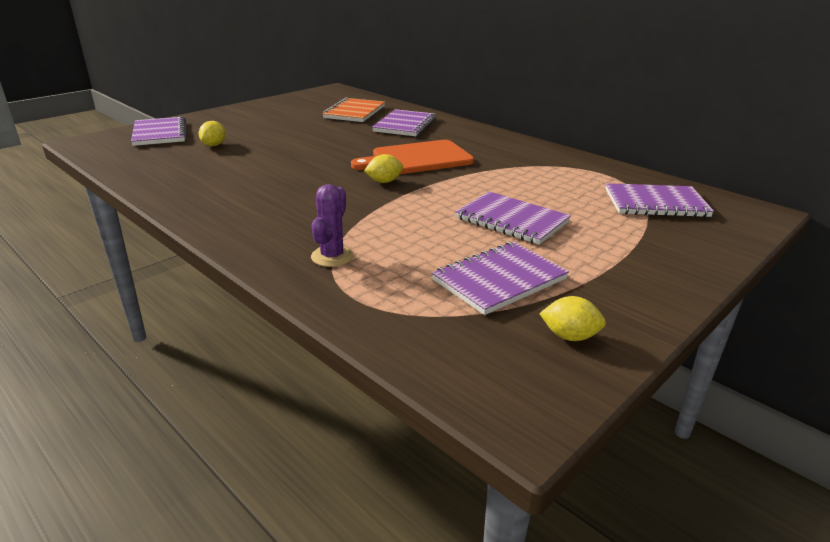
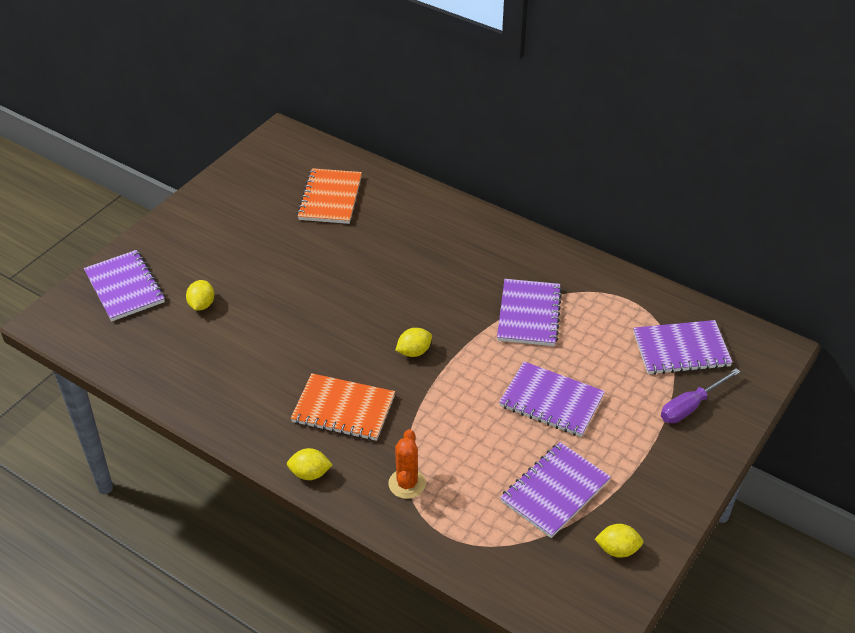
camera: 10 degrees left, 15 degrees up
(234, 239) = (310, 473): none -> yellow lemon
(297, 205) = (343, 409): none -> orange notebook
(332, 256) = (407, 484): purple cactus -> orange cactus
(405, 125) = (400, 223): purple notebook -> purple notebook (529, 314)
(418, 158) = (435, 299): orange cutting board -> none
(667, 238) = (690, 406): none -> purple screwdriver

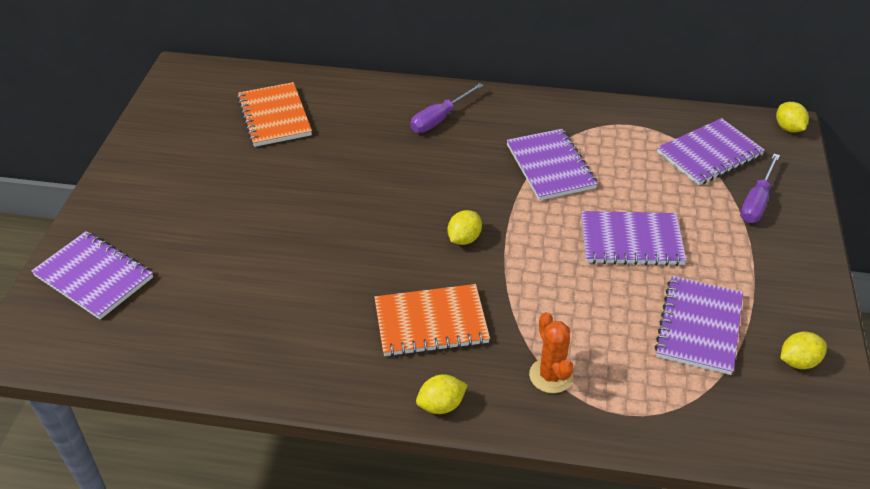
camera: 25 degrees left, 0 degrees up
(202, 305) = (199, 266): yellow lemon -> yellow lemon (788, 128)
(463, 242) = (439, 119): none -> purple screwdriver

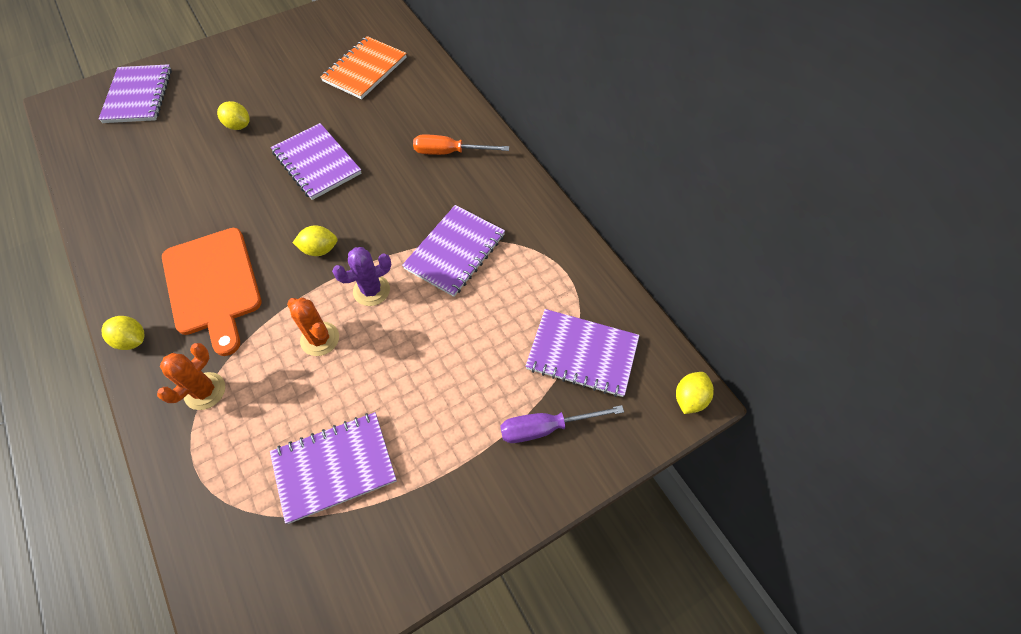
camera: 50 degrees right, 15 degrees up
(431, 322) = (213, 284): orange notebook -> orange cutting board
(439, 119) = (449, 152): purple screwdriver -> orange screwdriver
(542, 229) = (371, 290): none -> purple cactus
(563, 280) = (320, 339): none -> orange cactus
(631, 241) = (407, 358): purple notebook -> purple notebook (317, 163)
(798, 361) = (345, 573): yellow lemon -> yellow lemon (238, 126)

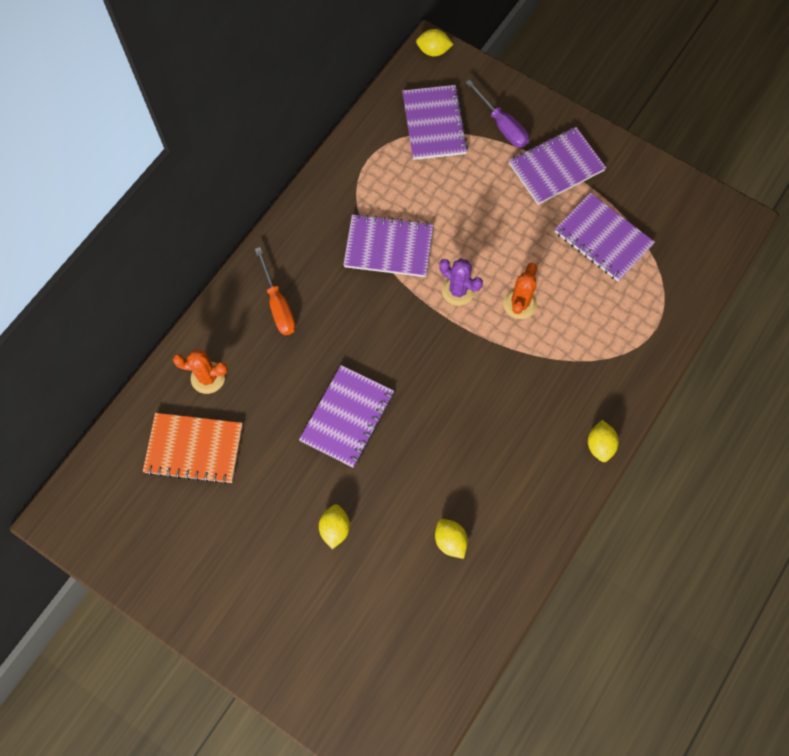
camera: 115 degrees left, 10 degrees up
(138, 96) = (342, 677): purple notebook -> purple notebook (556, 167)
(205, 391) = (604, 359): orange cactus -> orange cactus (208, 378)
(213, 284) = (519, 418): orange cutting board -> none
(319, 250) = (441, 354): yellow lemon -> yellow lemon (450, 541)

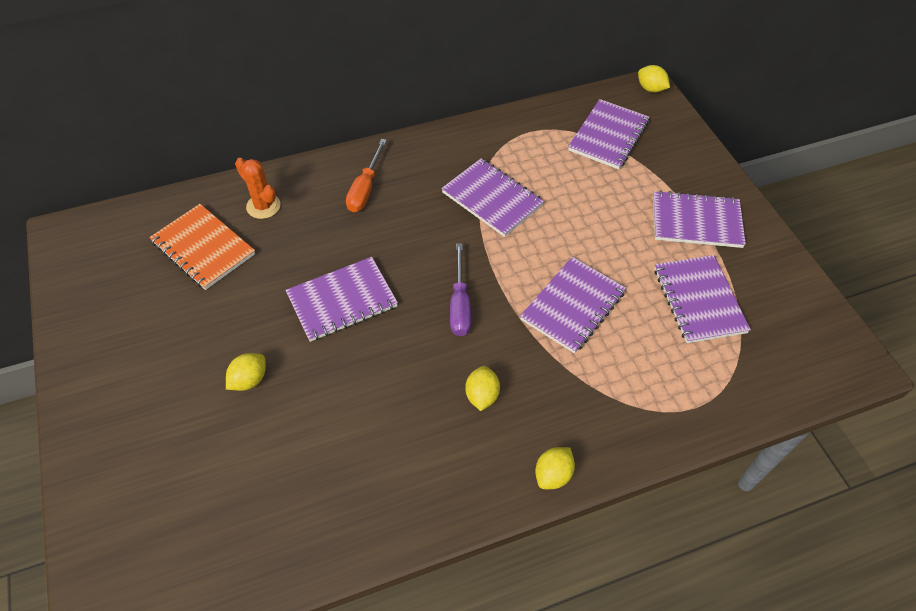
camera: 35 degrees right, 15 degrees down
(450, 541) = (336, 460): yellow lemon -> yellow lemon (482, 395)
(458, 291) = (524, 263): purple cactus -> none
(502, 126) = (669, 167): purple screwdriver -> purple screwdriver (459, 305)
(519, 304) = (572, 306): orange cactus -> purple notebook

